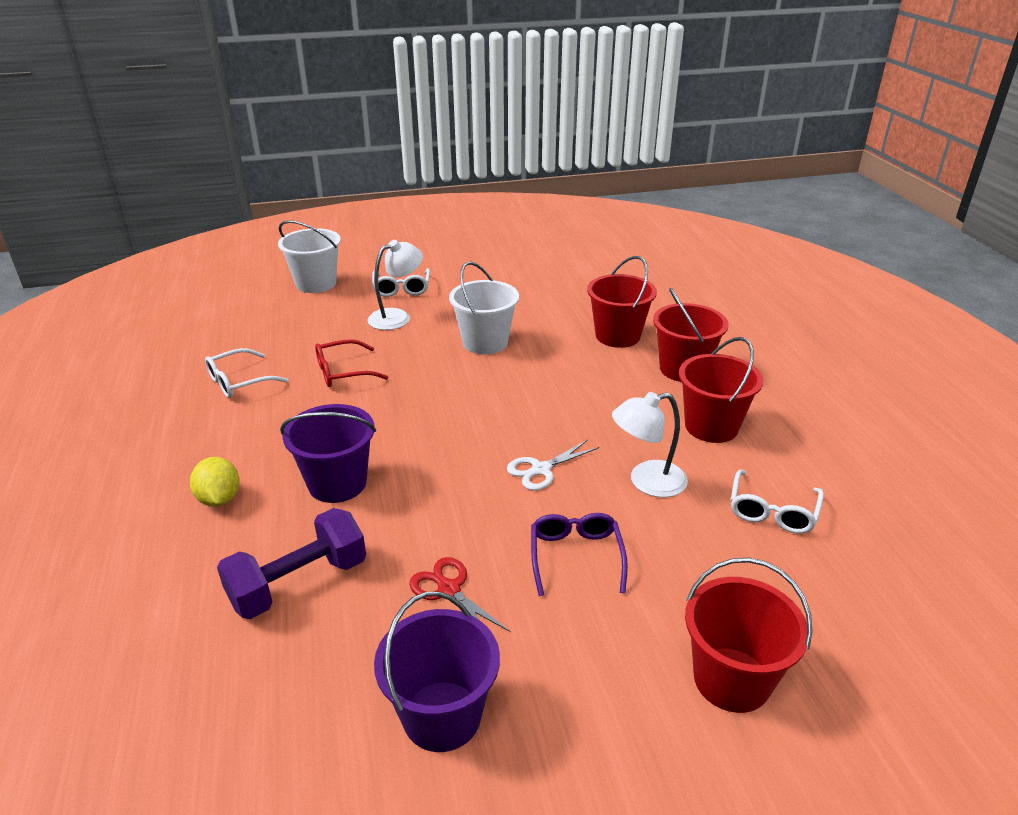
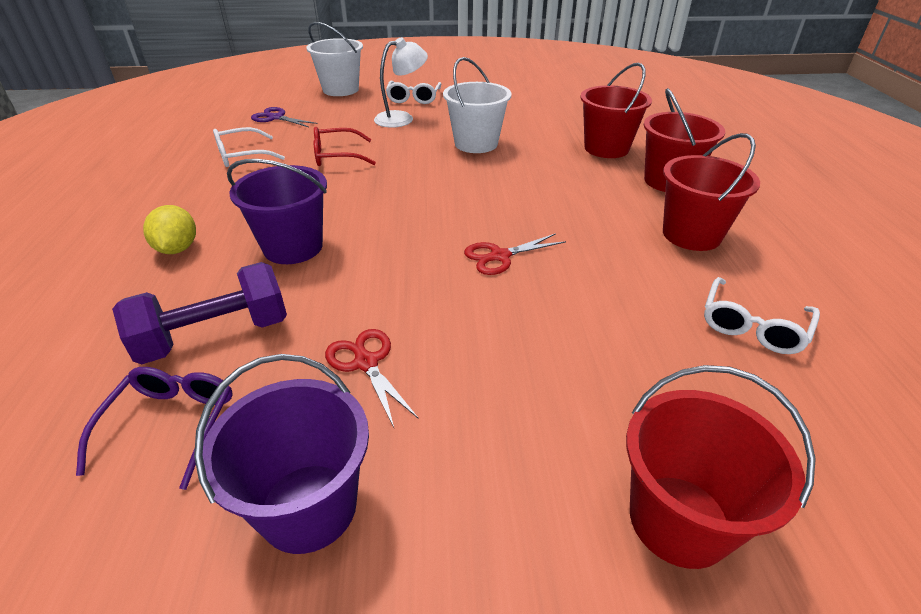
camera: 10 degrees right, 5 degrees up
(257, 328) = (276, 118): none -> purple scissors
(541, 469) = (500, 256): white scissors -> red scissors
(576, 556) = (515, 346): purple glasses -> purple glasses (171, 424)
(647, 482) = (611, 280): white lamp -> none

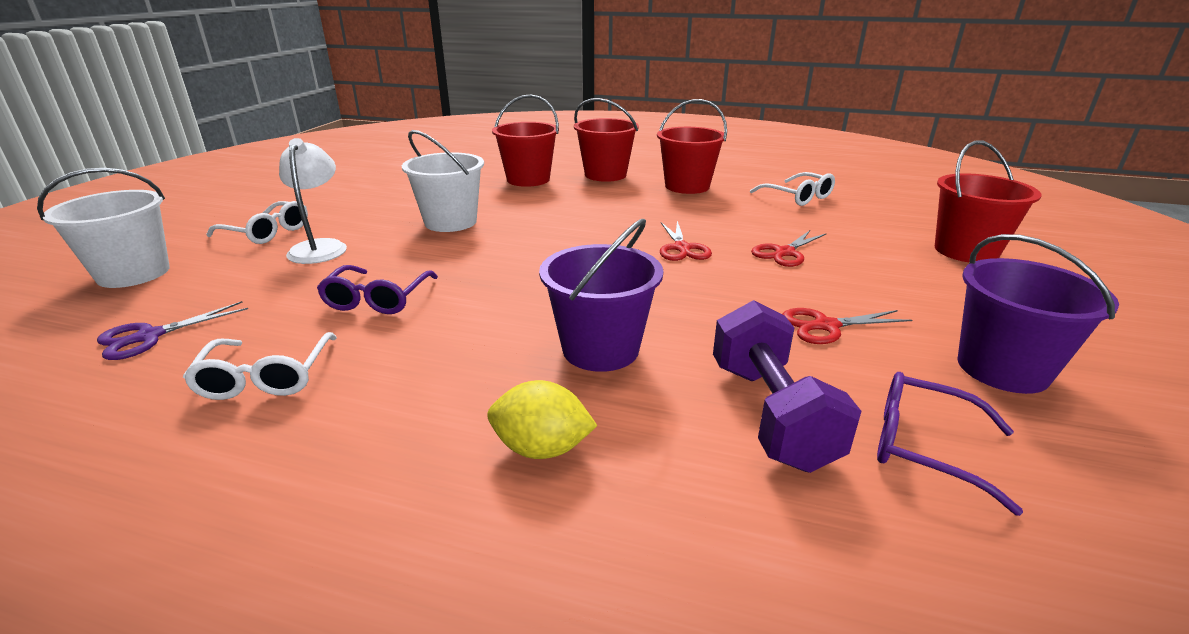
camera: 70 degrees left, 10 degrees down
(336, 156) = (377, 299): red glasses -> purple glasses
(536, 325) = (784, 253): none -> red scissors

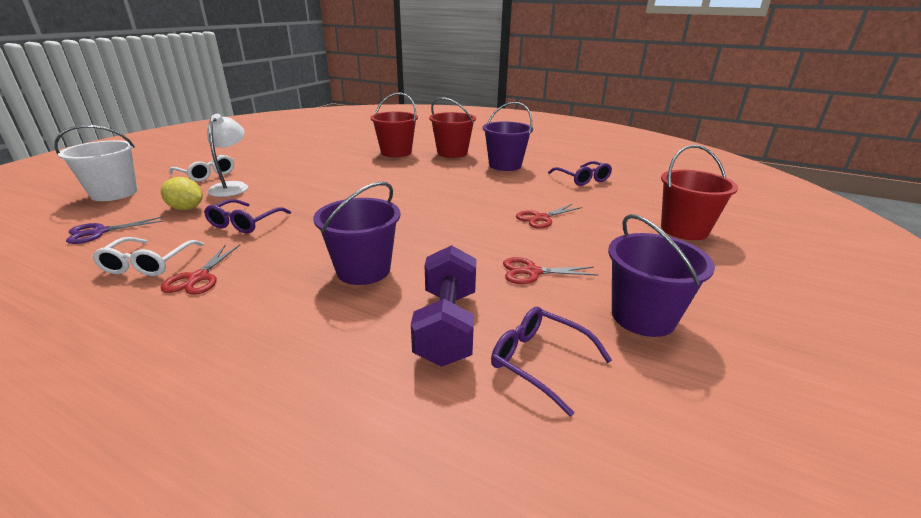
camera: 10 degrees right, 0 degrees up
(450, 222) = (324, 177): white bucket -> none
(542, 448) = (281, 327): yellow lemon -> yellow lemon (186, 208)
(682, 248) = (469, 208): red scissors -> red scissors (198, 278)
(687, 186) = (505, 165): red bucket -> purple bucket
(798, 197) = (582, 179): white glasses -> purple glasses

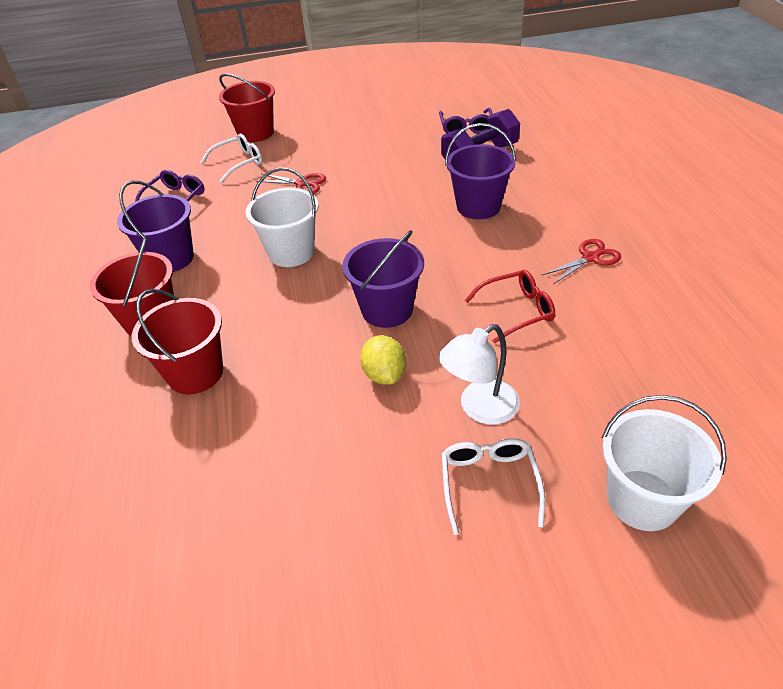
camera: 125 degrees left, 15 degrees up
(100, 232) = (665, 382): purple scissors -> none
(148, 264) = (624, 295): white glasses -> white glasses (239, 163)
(186, 208) = (559, 380): yellow lemon -> yellow lemon (384, 374)
(244, 223) = (517, 311): purple glasses -> red glasses
(449, 189) = (291, 252): none -> white bucket
(532, 272) = (391, 156): red scissors -> none
(643, 317) = (392, 118): purple bucket -> purple bucket (387, 310)

